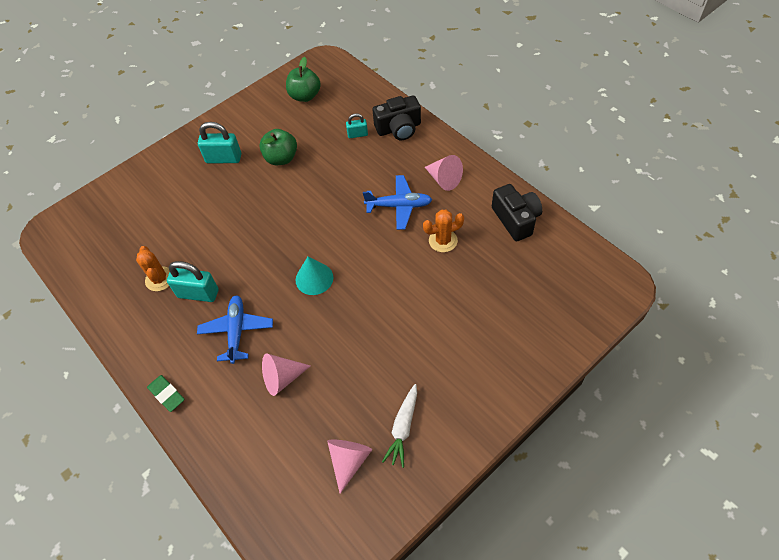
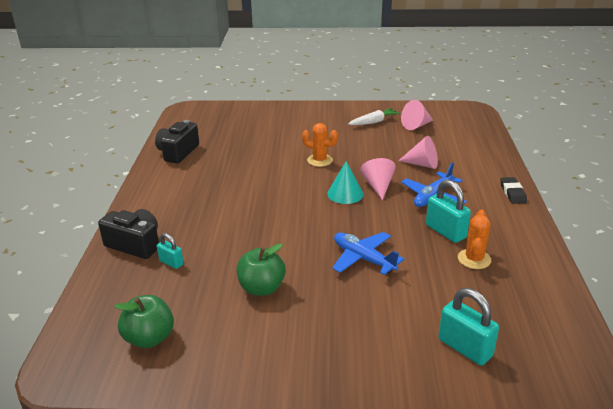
camera: 140 degrees left, 25 degrees down
(167, 394) = (512, 193): green eraser -> black eraser
(223, 158) = (316, 328): turquoise padlock -> turquoise padlock (465, 348)
(399, 206) = (228, 197): blue plane -> blue plane (363, 258)
(443, 240) = (235, 167): orange cactus -> orange cactus (320, 160)
(444, 179) = (174, 193): pink cone -> pink cone (378, 186)

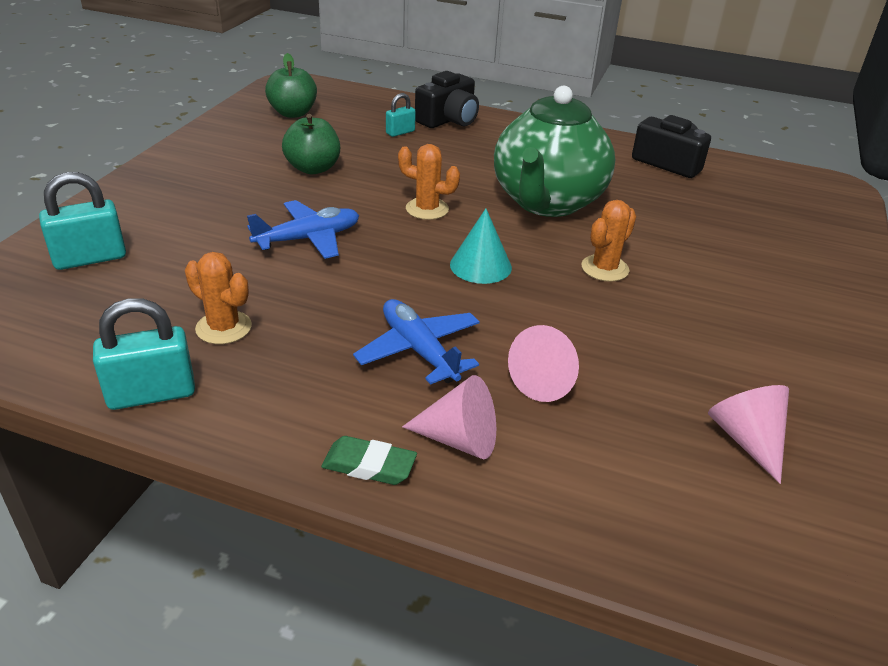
camera: 105 degrees right, 5 degrees up
(256, 184) = (547, 202): none -> green teapot
(293, 223) = (427, 209): none -> orange cactus
(374, 122) = (772, 377): white carrot -> none
(378, 186) = (488, 303): pink cone -> pink cone (459, 439)
(445, 231) = (310, 326): turquoise padlock -> turquoise padlock (151, 394)
(512, 193) = (369, 465): black eraser -> green eraser

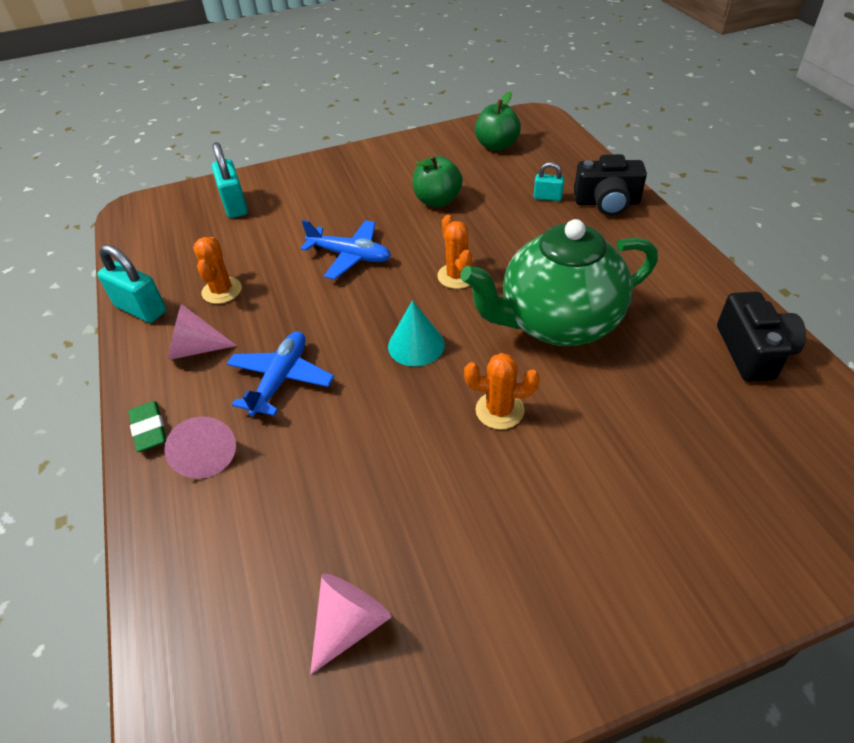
camera: 55 degrees right, 10 degrees up
(90, 258) = (235, 205): turquoise padlock -> turquoise padlock turned 45 degrees clockwise
(547, 381) = (310, 461): pink cone -> pink cone (195, 348)

